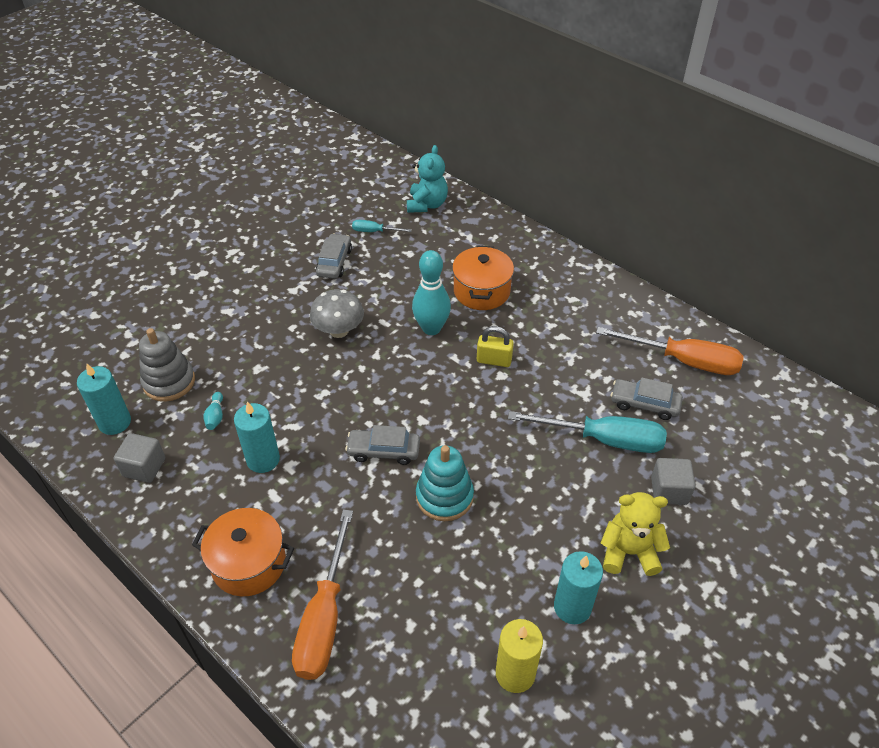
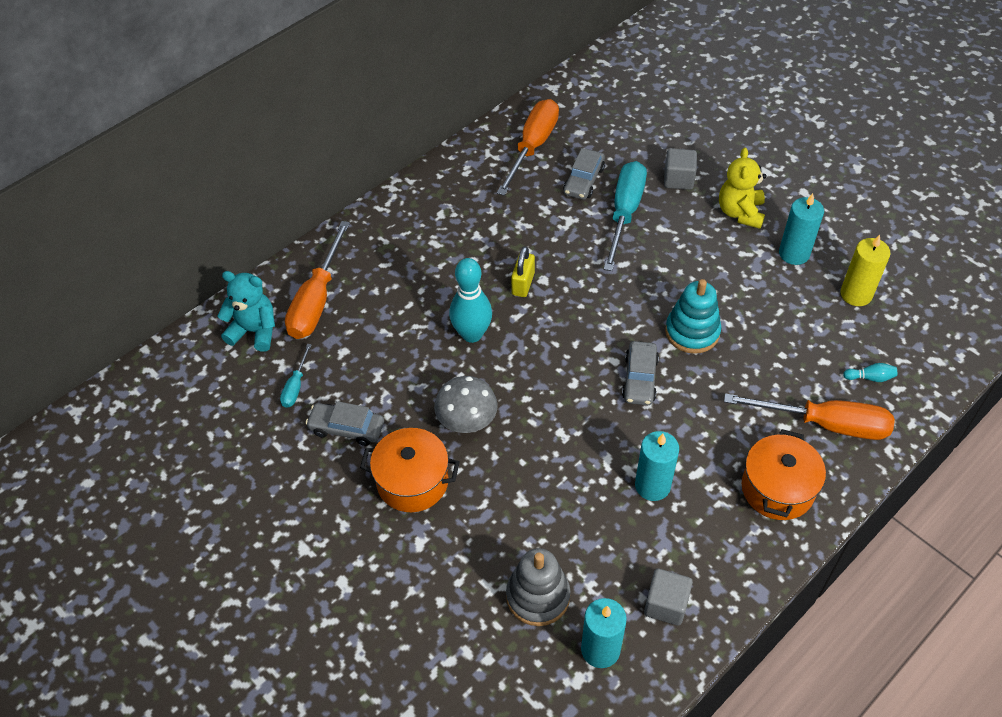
camera: 85 degrees left, 5 degrees up
(215, 416) = (592, 538): turquoise bowling pin -> turquoise bowling pin (870, 377)
(461, 233) = (317, 300): none -> orange screwdriver
(481, 291) = (419, 287): orange pot -> orange pot (412, 481)

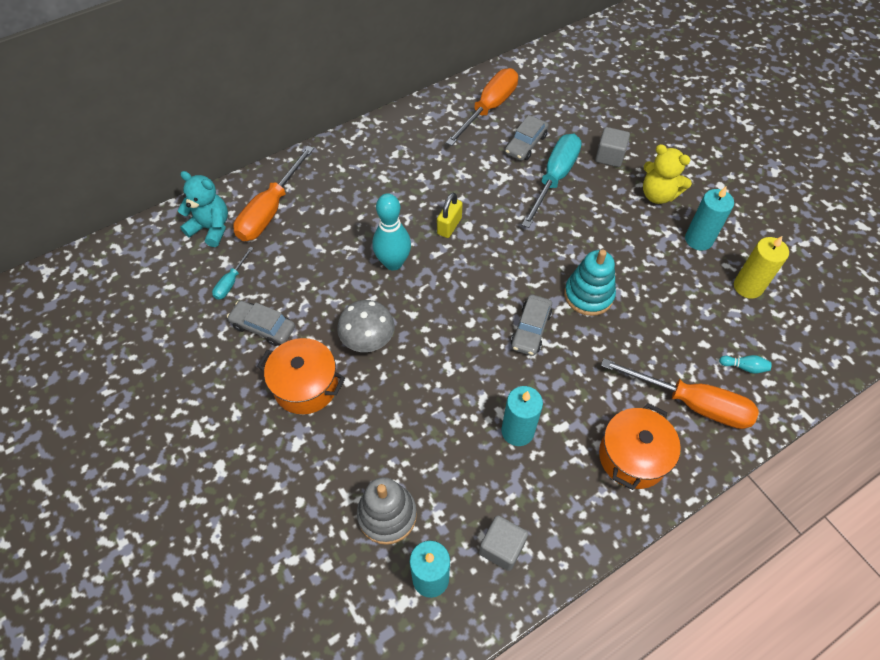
camera: 10 degrees right, 5 degrees up
(740, 213) = (658, 195): yellow teddy bear -> yellow teddy bear turned 75 degrees counterclockwise

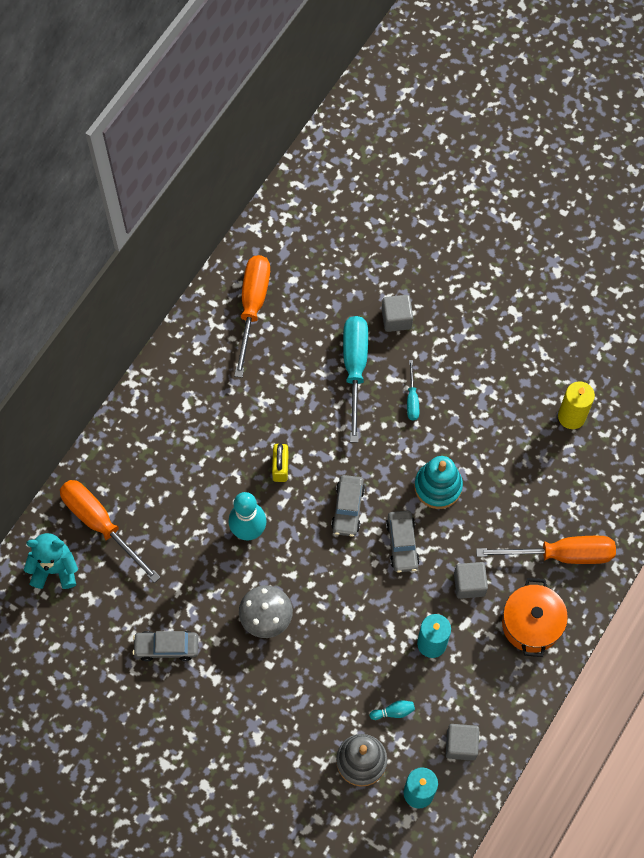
camera: 25 degrees left, 10 degrees up
(231, 282) = (110, 616): turquoise screwdriver -> turquoise screwdriver (412, 399)
(270, 210) = (100, 524): orange screwdriver -> orange screwdriver turned 135 degrees clockwise
(306, 386) = (236, 684): orange pot -> none
(525, 144) = (309, 338): grey car -> grey car (348, 508)
(582, 391) = (469, 584): none -> grey cube
(658, 195) = (459, 346): yellow teddy bear -> none
(698, 239) = (513, 383): turquoise candle -> none
(744, 367) = (592, 500): turquoise bowling pin -> turquoise bowling pin (393, 712)

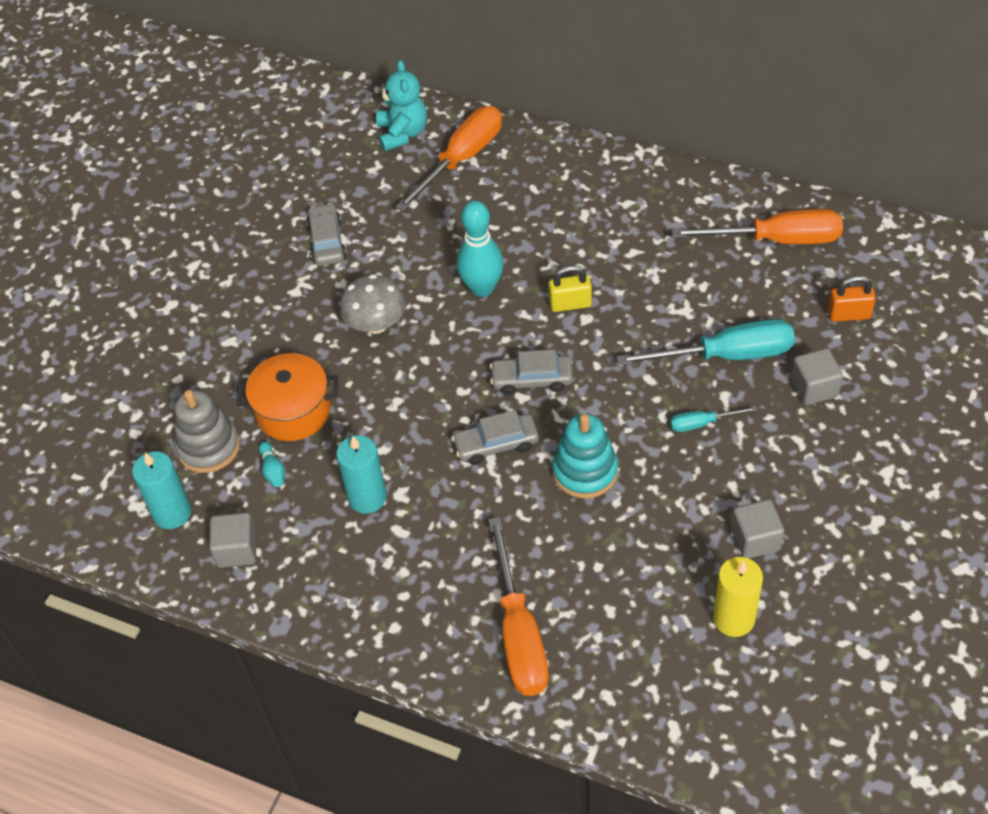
camera: 85 degrees right, 15 degrees down
(336, 278) = (849, 314): none -> orange padlock
(469, 584) = (455, 527): grey cube -> grey cube (755, 539)
(531, 624) = (411, 609): orange pot -> orange pot (293, 411)

